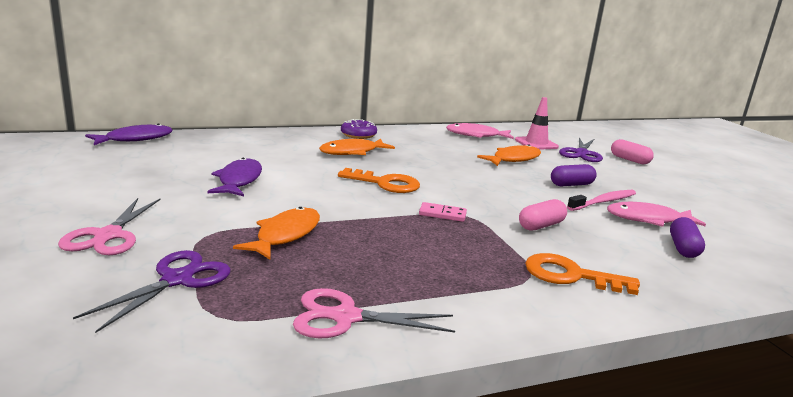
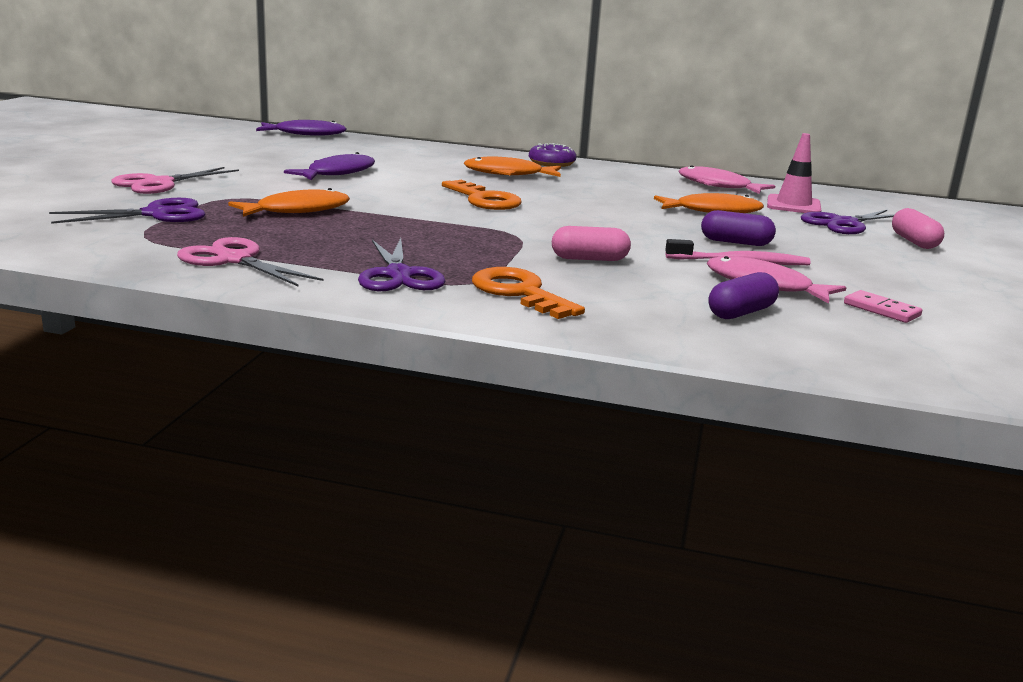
camera: 35 degrees right, 0 degrees up
(442, 214) = (490, 229): pink domino -> pink domino (881, 310)
(479, 287) = (398, 275): none -> purple scissors

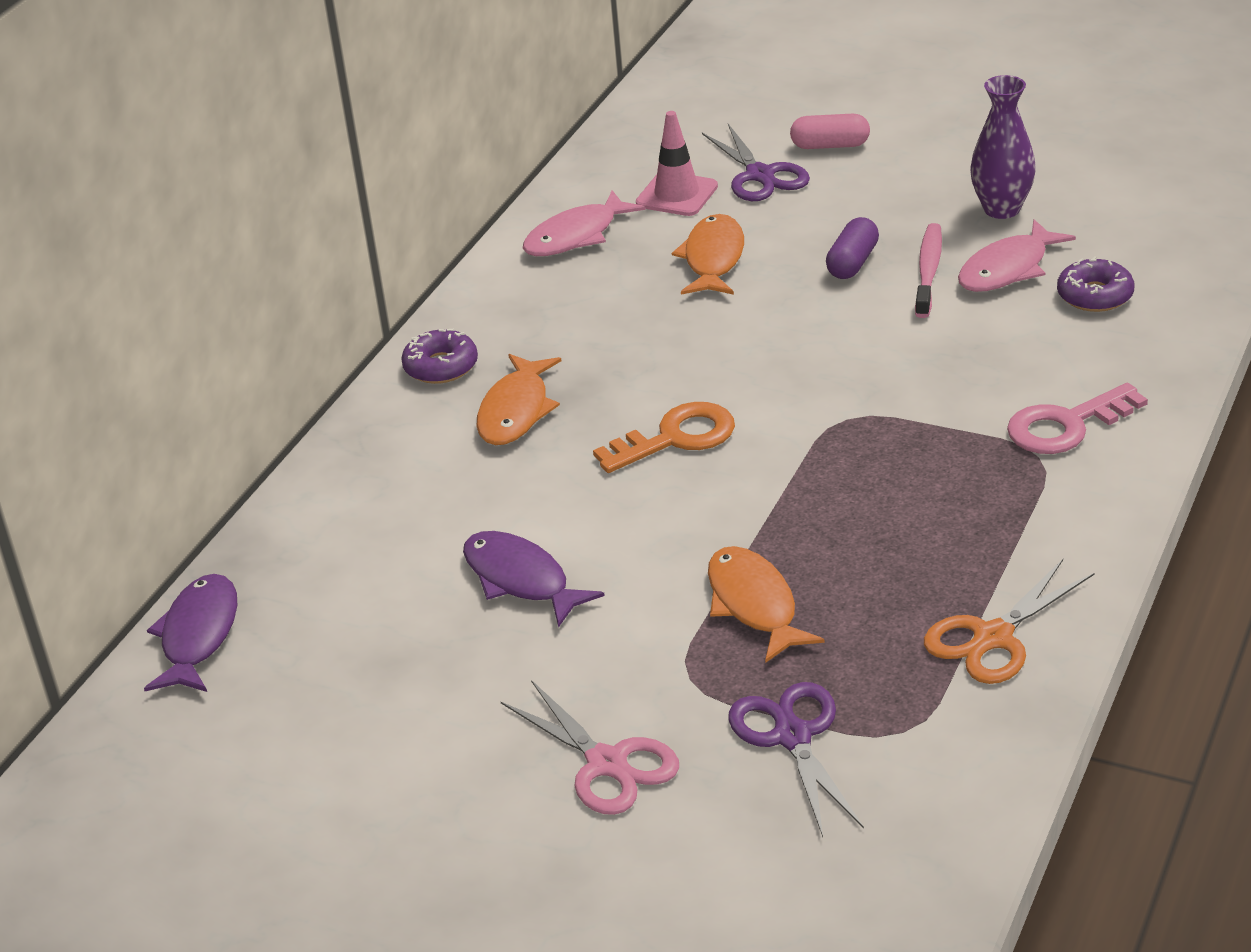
camera: 75 degrees left, 15 degrees up
(234, 260) = (993, 637): pink scissors -> orange scissors
(398, 275) = (1024, 508): purple scissors -> none
(519, 292) = (1066, 426): orange key -> pink key
(589, 259) = (937, 371): pink capsule -> none
(741, 313) = (1095, 295): purple capsule -> purple donut
(867, 288) = (1001, 209): none -> purple vase
(881, 310) = (1067, 215): pink domino -> none

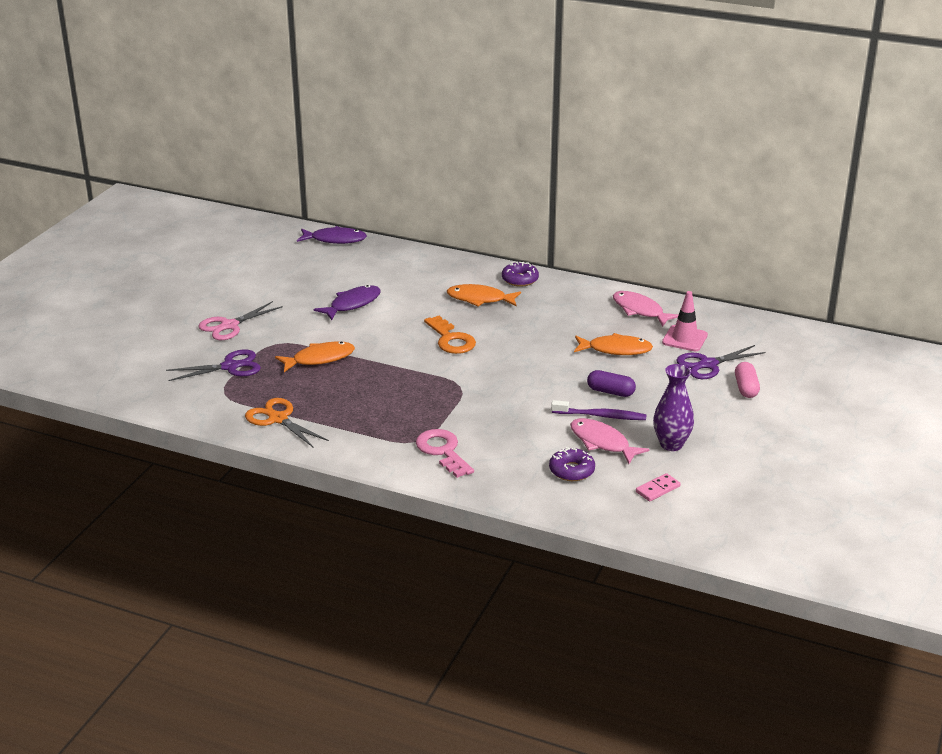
camera: 85 degrees right, 5 degrees down
(928, 271) = (601, 416): pink toothbrush -> purple toothbrush
(1126, 221) = (658, 489): none -> pink domino

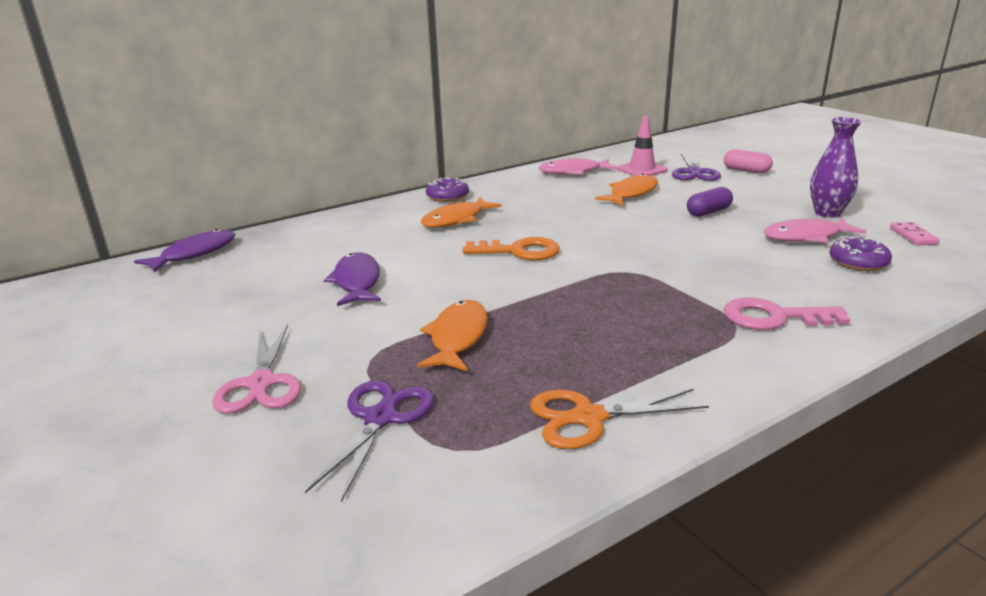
camera: 55 degrees left, 5 degrees down
(601, 416) = (752, 225): purple toothbrush -> none

